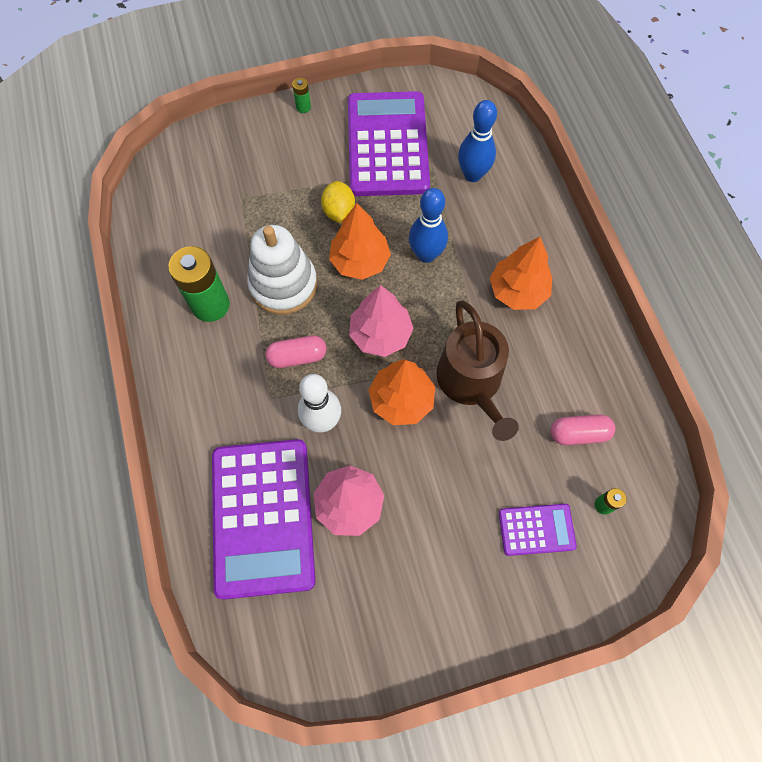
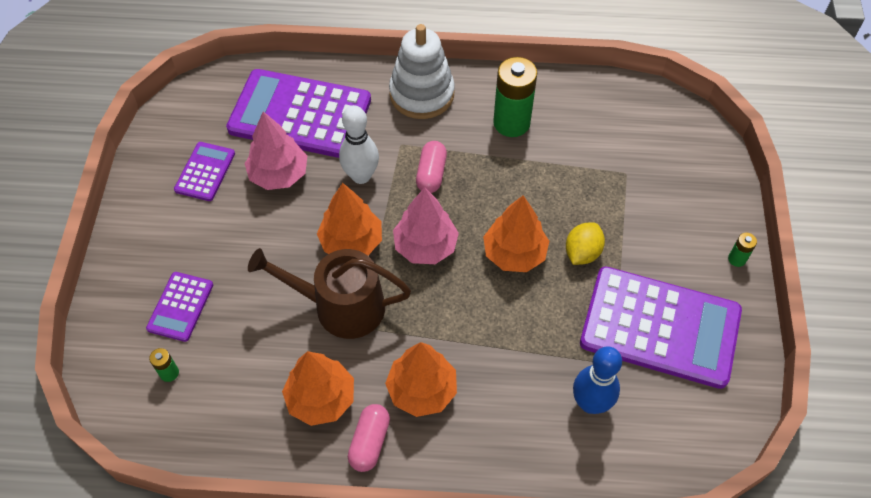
camera: 110 degrees right, 10 degrees down
(283, 285) = (511, 182): white stacking toy -> white stacking toy (422, 94)
(339, 211) = (582, 253): yellow lemon -> yellow lemon turned 75 degrees counterclockwise
(374, 587) = (205, 172): none -> purple calculator
(426, 254) = (500, 316): blue bowling pin -> none
(562, 364) = (321, 398): none -> orange tree
(578, 433) = (245, 382): pink capsule -> pink capsule (370, 442)

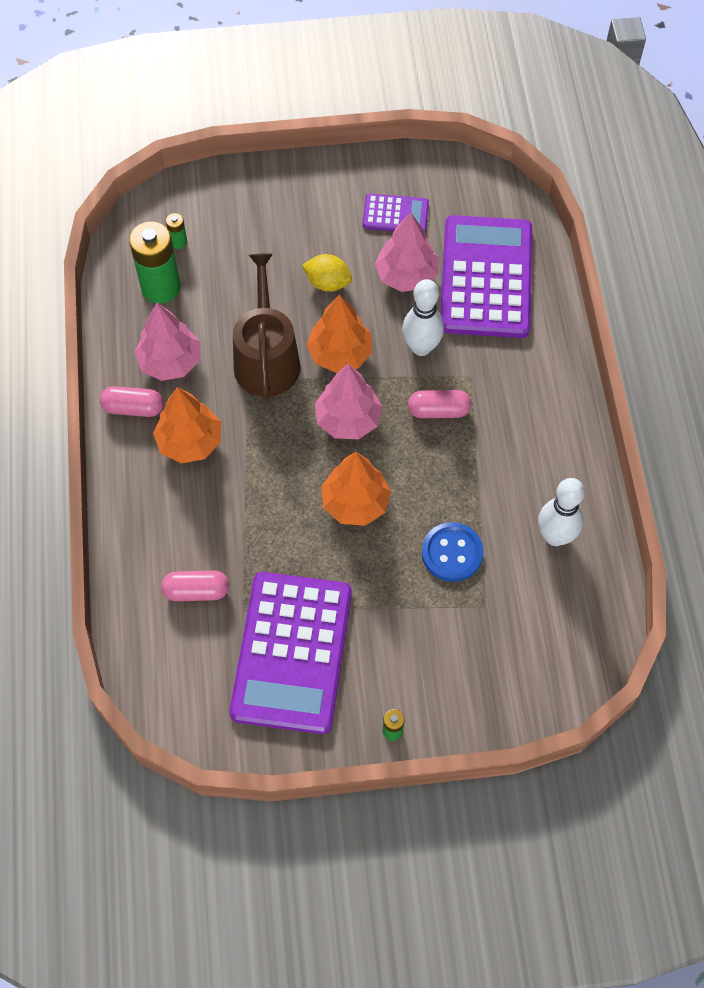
camera: 80 degrees right, 5 degrees up
(180, 307) = (244, 233): purple calculator -> none
(321, 398) = (170, 362): orange tree -> pink tree
(422, 94) = (544, 384): white stacking toy -> none
(511, 123) = (527, 479): green battery -> green battery (161, 287)
(567, 114) = (555, 536): none -> white bowling pin
(574, 188) = (452, 553): none -> blue button
(582, 253) = (369, 568): yellow lemon -> yellow lemon (327, 283)
(590, 403) = (196, 591): blue bowling pin -> pink capsule

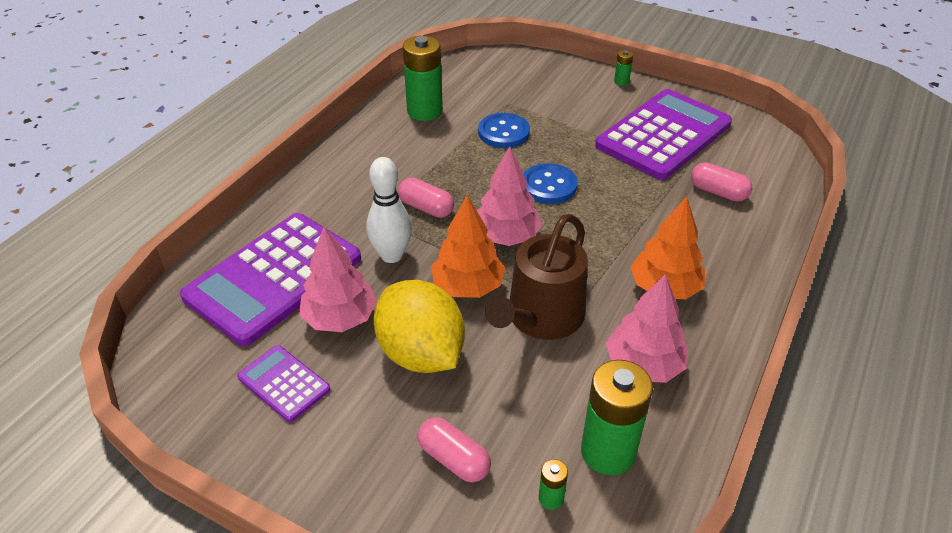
camera: 145 degrees left, 20 degrees down
(133, 408) = (708, 342): pink capsule -> pink capsule (454, 459)
(327, 283) = (421, 353): yellow lemon -> yellow lemon, size x1.86
(355, 503) = (549, 186): orange tree -> blue button
(555, 536) = (424, 111): white bowling pin -> green battery

